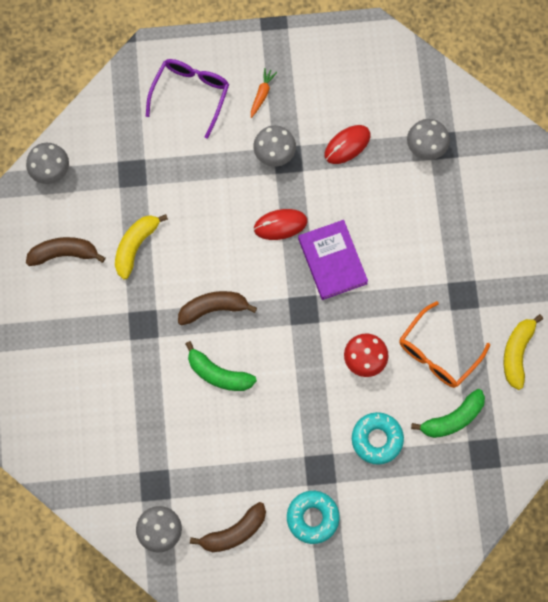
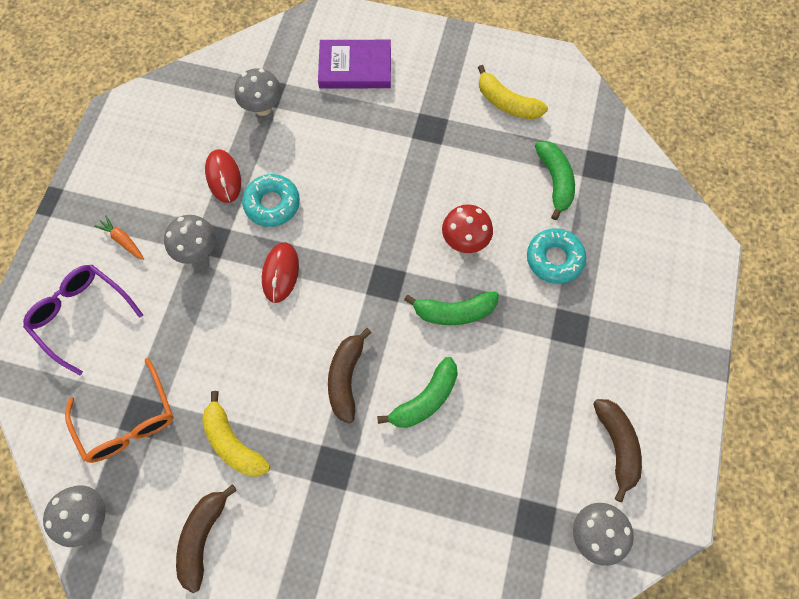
camera: 70 degrees left, 5 degrees down
(298, 372) = (454, 312): none -> green banana
(312, 518) = (622, 354): turquoise donut -> turquoise donut (272, 204)
(332, 261) = (344, 235): purple book -> purple book (355, 67)
(437, 353) = (482, 171): orange glasses -> orange glasses (128, 421)

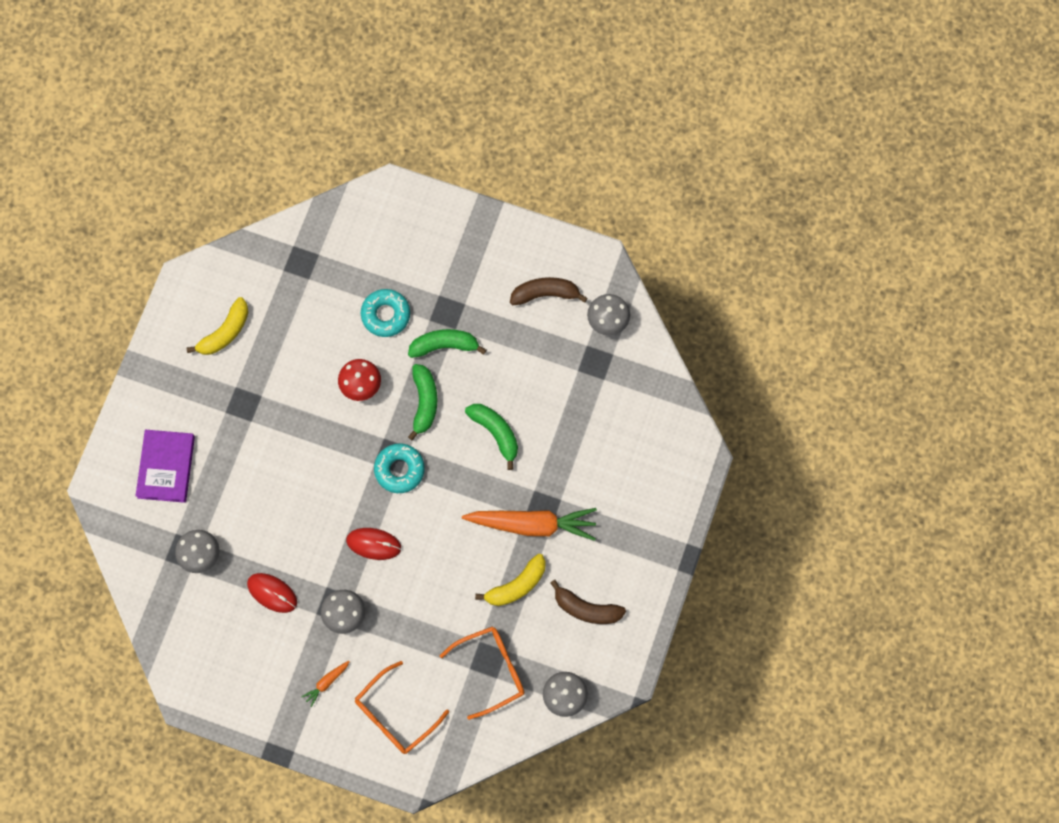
camera: 85 degrees left, 5 degrees up
(81, 315) = (395, 715): purple glasses -> orange glasses
(223, 177) = (272, 593): red mouse -> red mouse turned 45 degrees clockwise
(272, 204) = (305, 549): turquoise donut -> turquoise donut (399, 470)
(311, 456) = (532, 524): none -> orange carrot
(346, 378) = (472, 494): brown banana -> none
(555, 181) = (312, 302): green banana -> green banana (444, 345)

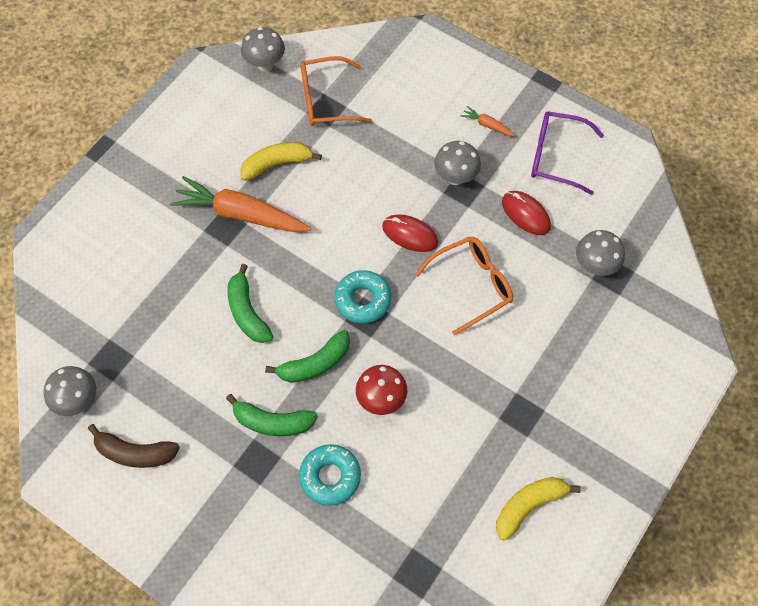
camera: 165 degrees left, 10 degrees down
(166, 467) = (621, 366): purple book -> none
(254, 664) = (556, 156): none -> purple glasses
(326, 682) = (487, 125): orange carrot -> orange carrot turned 120 degrees counterclockwise
(395, 715) = (428, 85): orange glasses -> orange glasses (472, 285)
(424, 402) = (315, 364): green banana -> green banana turned 135 degrees counterclockwise
(586, 608) = (217, 129): brown banana -> none

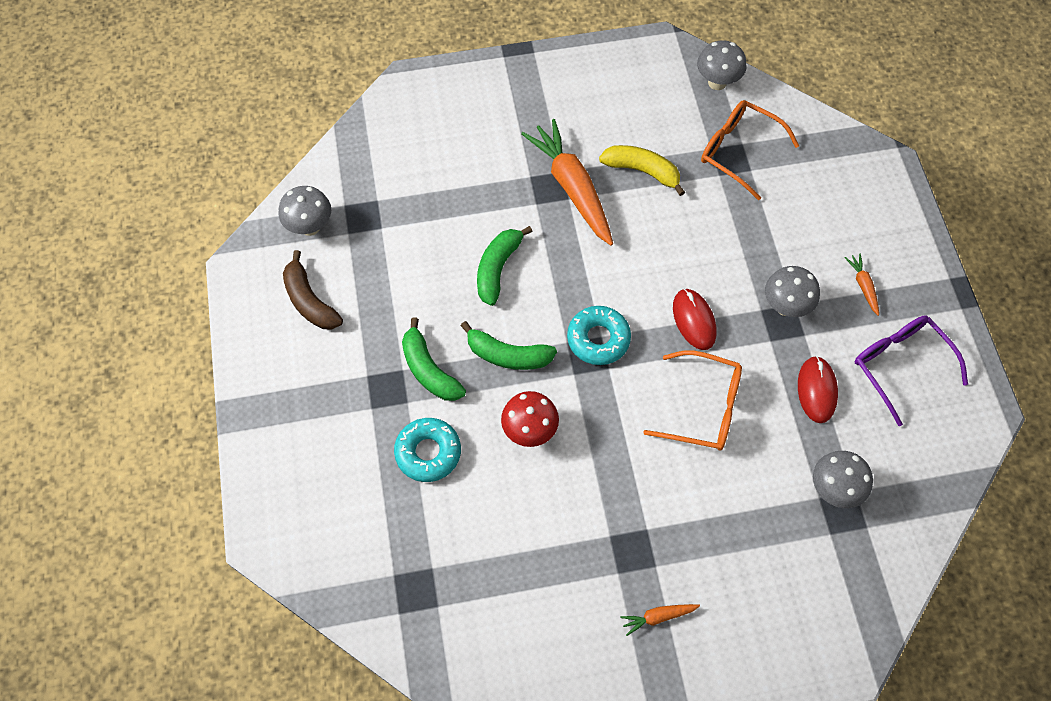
camera: 45 degrees right, 0 degrees up
(529, 505) = (559, 629): yellow banana -> none
(577, 439) = (658, 617): none -> orange carrot

